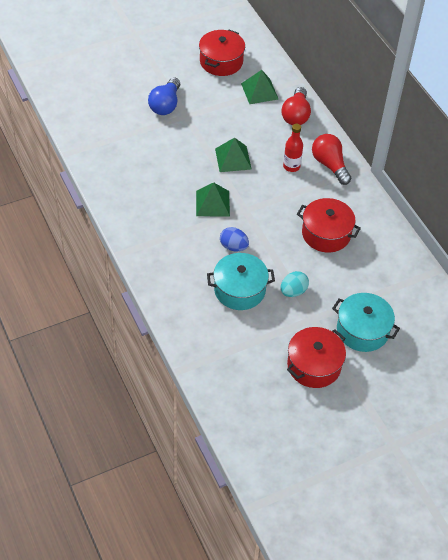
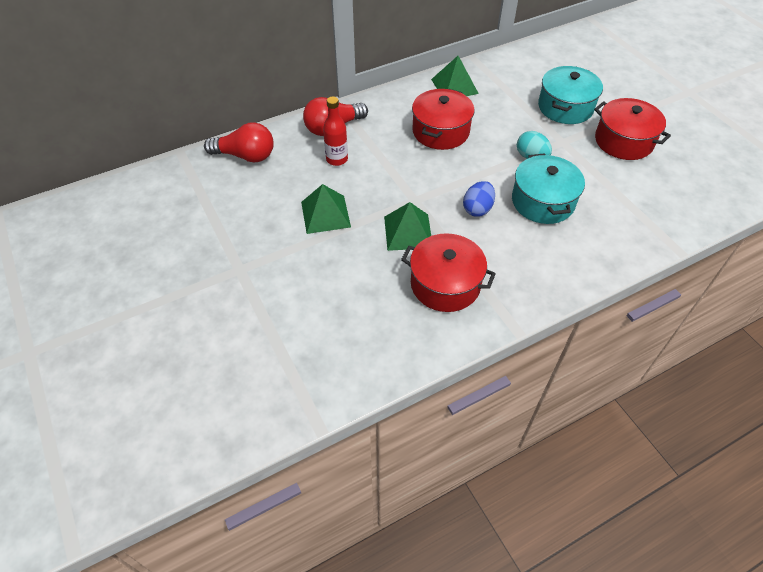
camera: 90 degrees left, 0 degrees up
(165, 105) = (213, 296): blue light bulb -> none
(221, 62) = (126, 233): red pot -> red pot (445, 284)
(259, 91) = (196, 191): green pyramid -> green pyramid (454, 86)

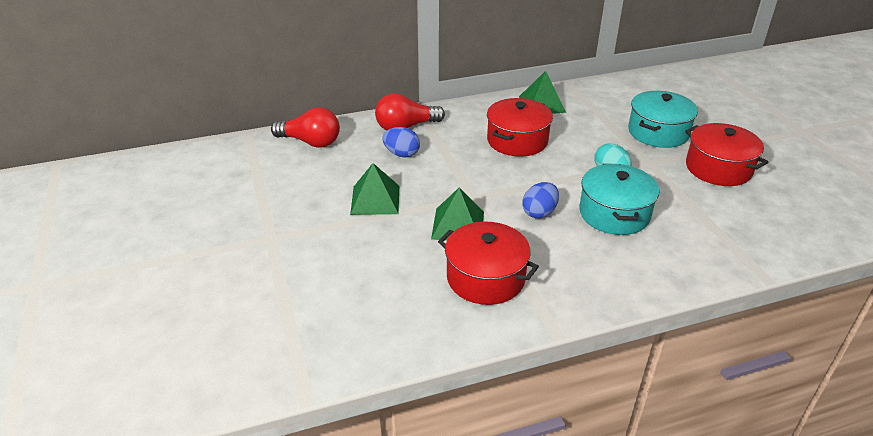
camera: 10 degrees right, 15 degrees down
(337, 159) = (401, 154): red bottle -> blue egg

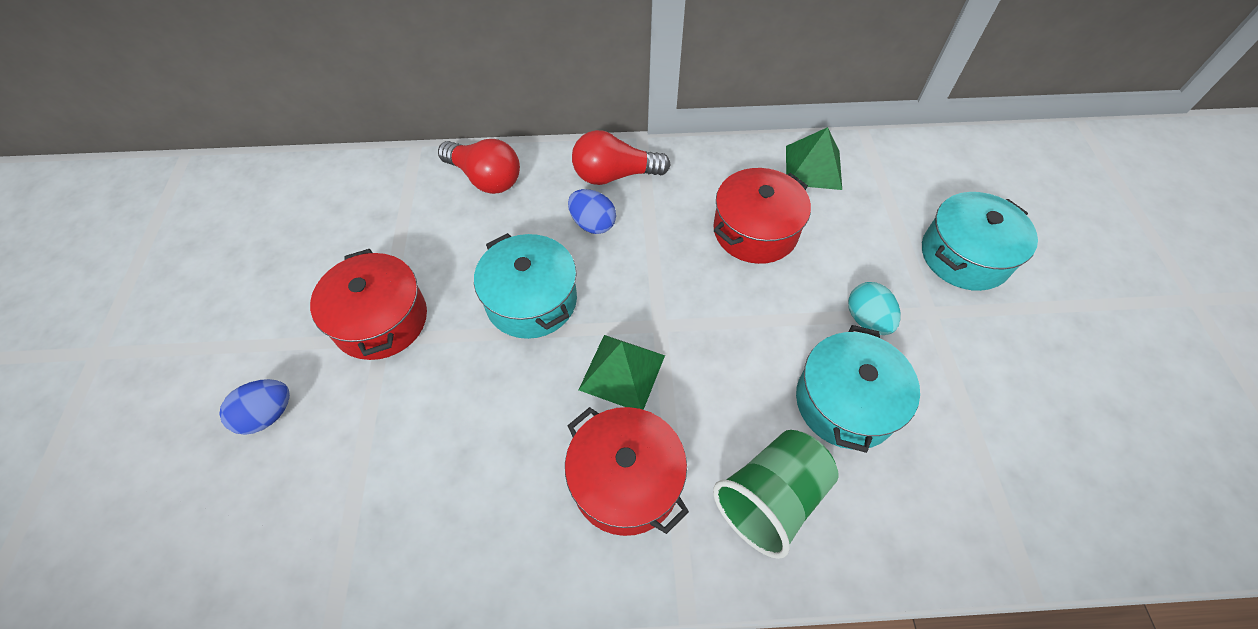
camera: 15 degrees right, 20 degrees up
(375, 199) = (531, 300): green pyramid -> turquoise pot
(539, 212) = (740, 375): blue egg -> blue egg (267, 415)
(587, 268) = (770, 499): none -> green cup
(718, 168) = (1032, 347): red pot -> red pot (381, 320)

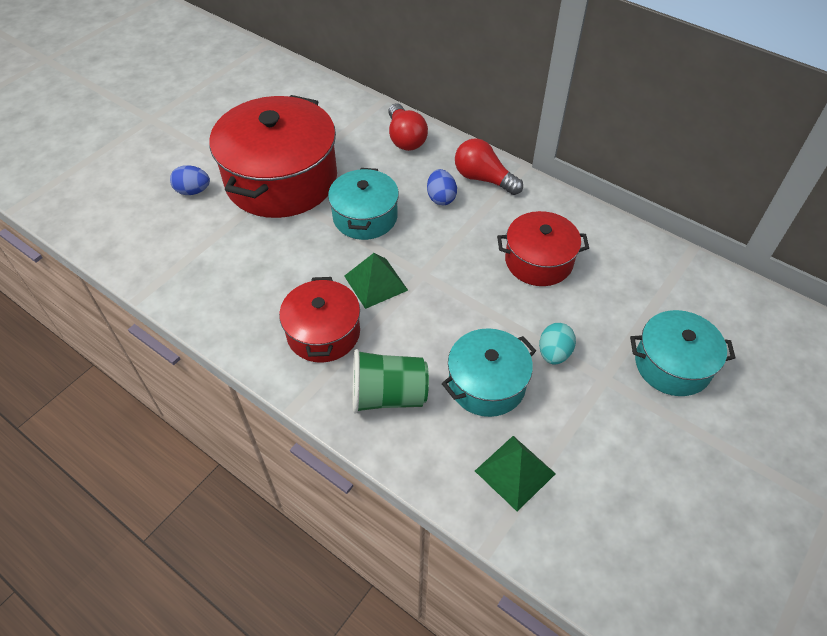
camera: 40 degrees right, 5 degrees down
(381, 320) = (281, 179): red pot -> red pot, size x1.81
(813, 167) = (625, 248): green pyramid -> green pyramid (515, 472)

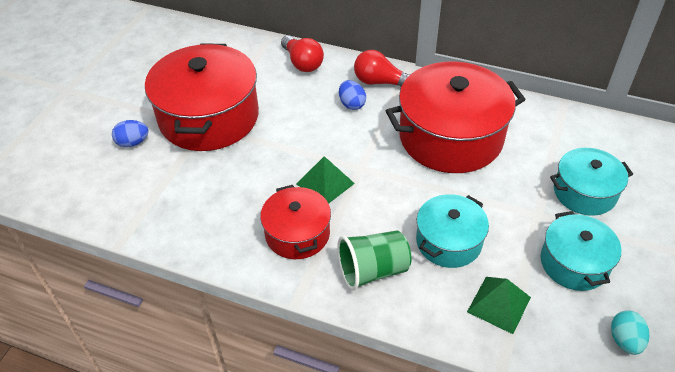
camera: 15 degrees left, 5 degrees down
(365, 217) = (294, 132): turquoise pot -> turquoise pot (574, 263)
(538, 261) = (450, 137): red pot -> red pot, size x1.81
(554, 353) = (492, 205): turquoise egg -> turquoise egg (624, 340)

